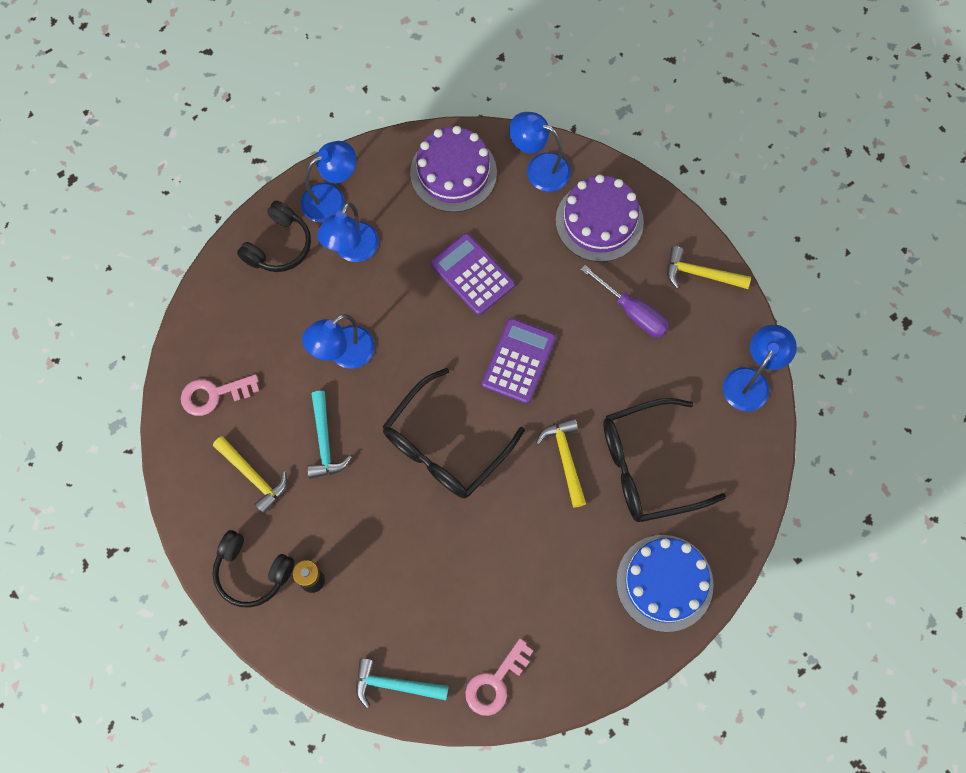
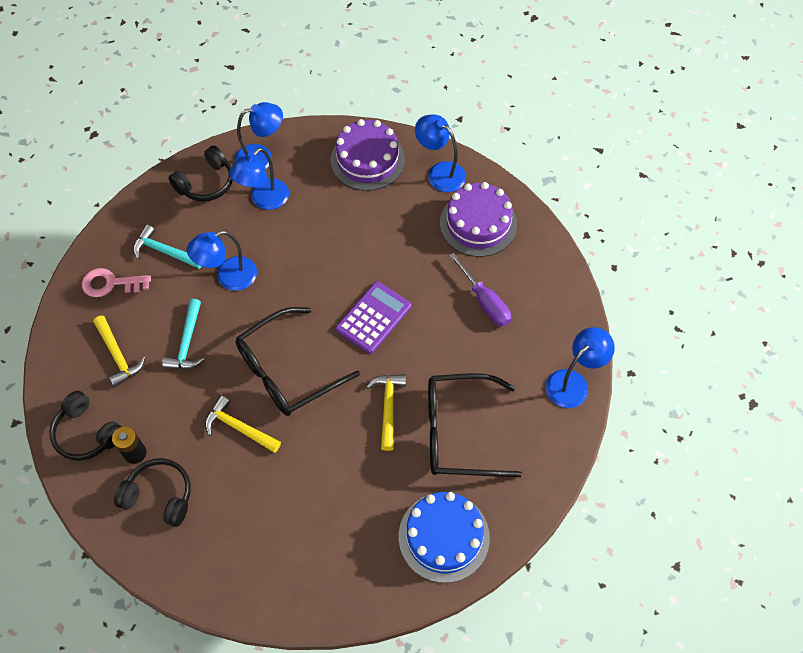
camera: 15 degrees right, 10 degrees down
(355, 619) = (159, 496): none -> black headphones
(395, 685) = (173, 562): turquoise hammer -> turquoise hammer (165, 251)
(472, 274) = (357, 241): purple calculator -> none
(495, 682) = (263, 584): pink key -> none
(700, 274) = (553, 285): yellow hammer -> yellow hammer (239, 427)

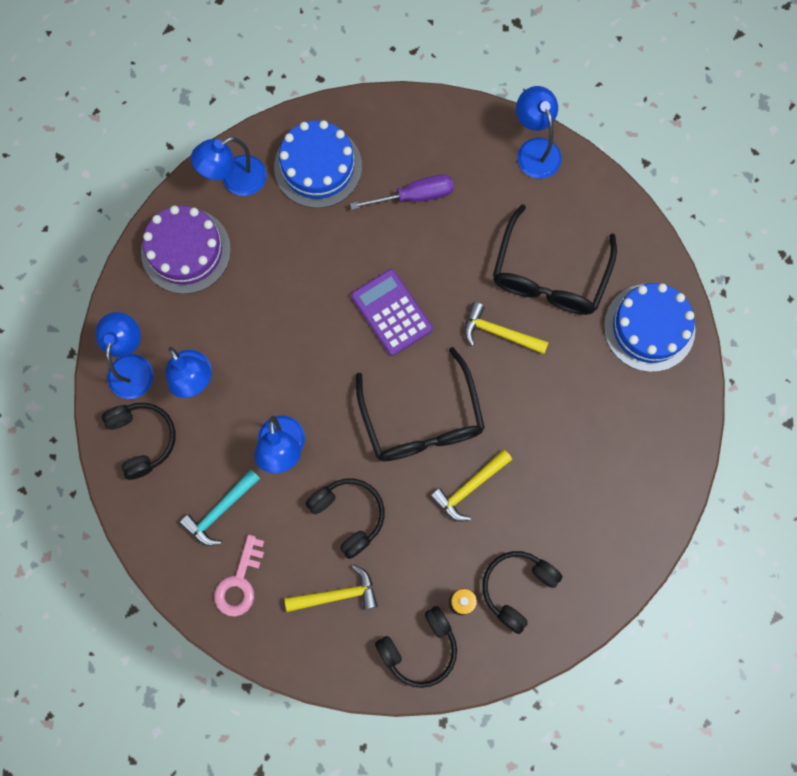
camera: 70 degrees left, 15 degrees up
(187, 342) = (349, 515): turquoise hammer -> black headphones
(478, 224) = (318, 166): purple cake -> blue cake

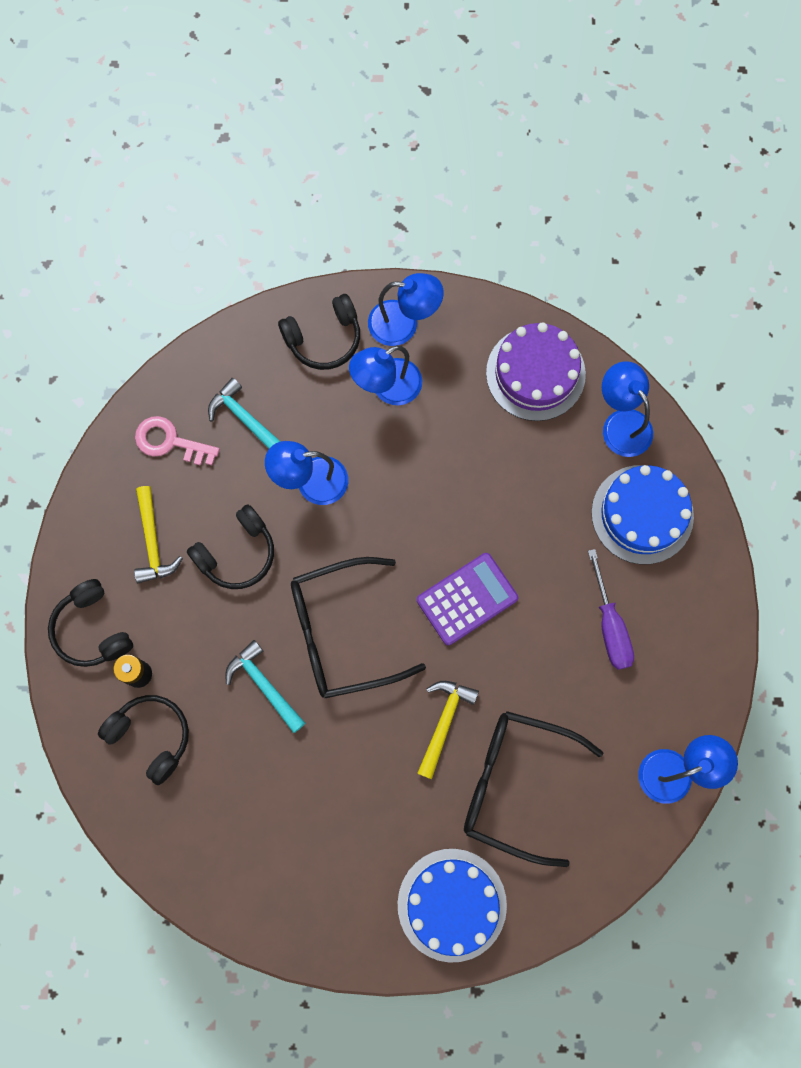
camera: 90 degrees right, 0 degrees up
(469, 487) = (264, 685): yellow hammer -> turquoise hammer

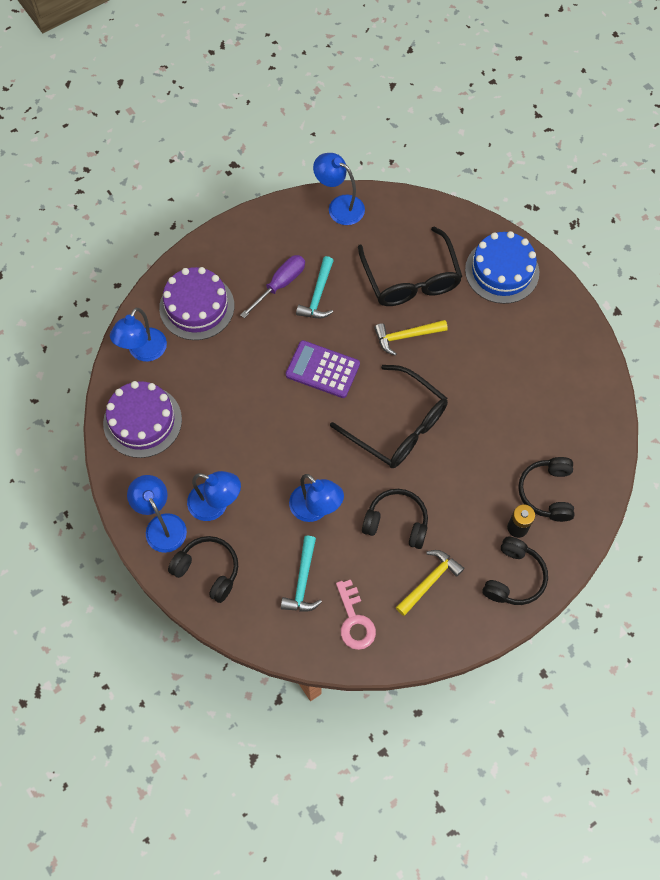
camera: 125 degrees left, 10 degrees down
(264, 685) = (464, 449): turquoise hammer -> turquoise hammer (318, 295)
(642, 514) = (197, 307): blue cake -> purple cake

